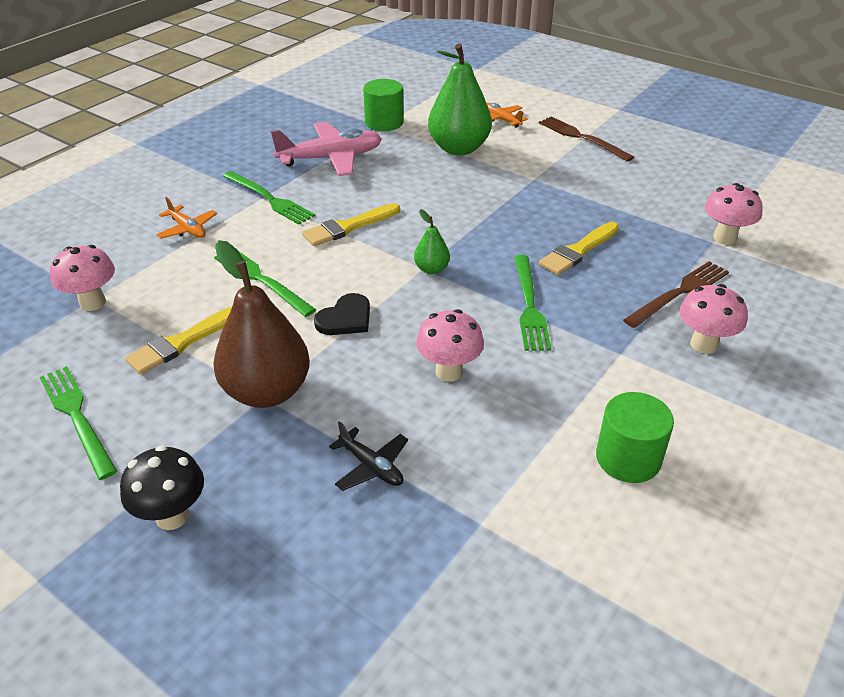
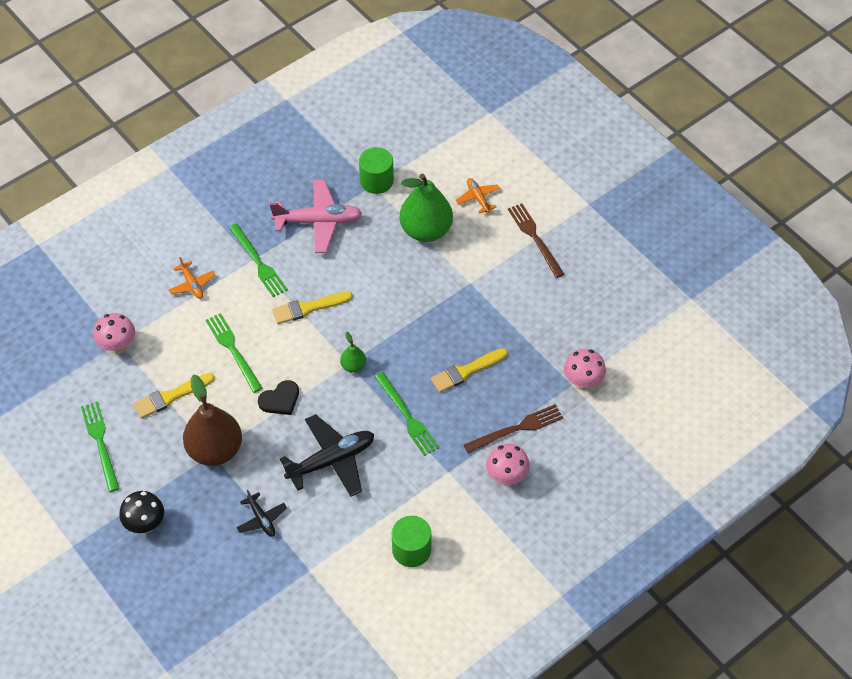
camera: 15 degrees right, 15 degrees up
(449, 372) = (331, 461): pink mushroom -> black plane
(529, 305) = (407, 416): green fork -> green fork turned 45 degrees counterclockwise

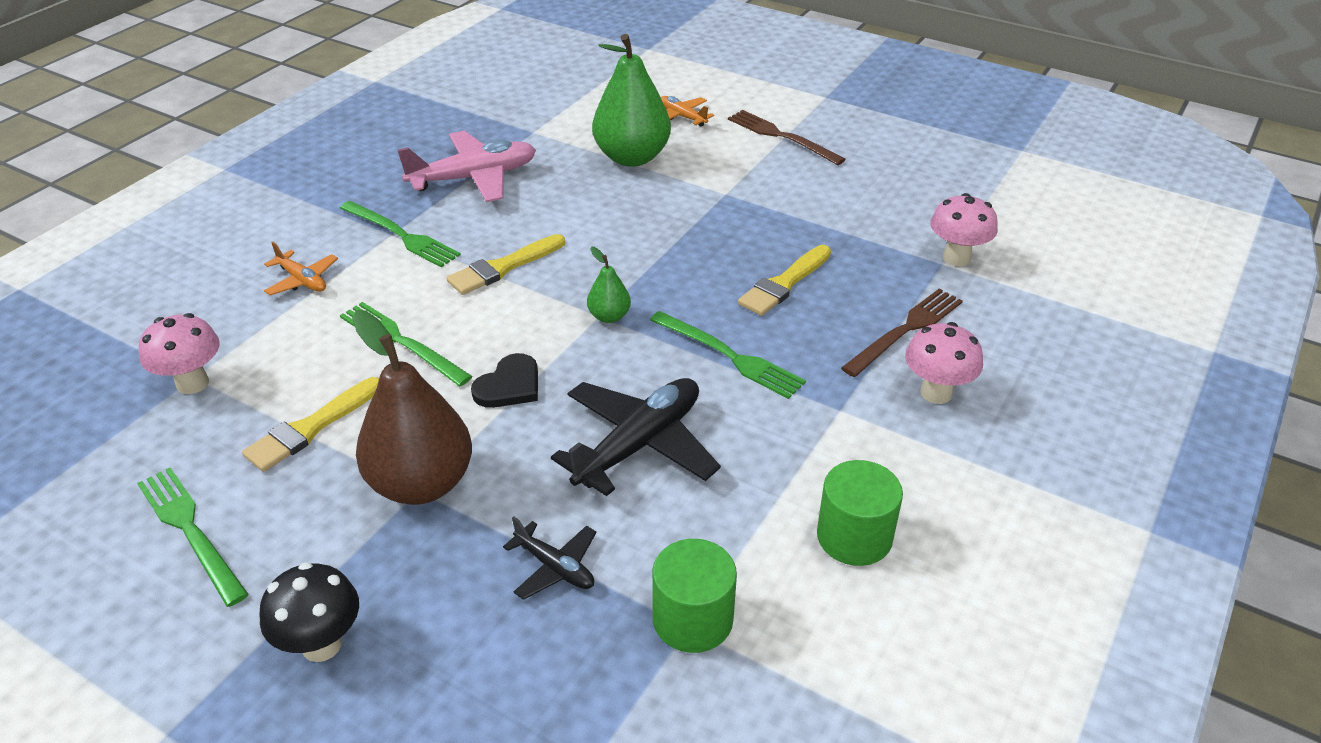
camera: 20 degrees left, 15 degrees down
(376, 181) = (536, 127): green cylinder -> green cylinder (692, 619)

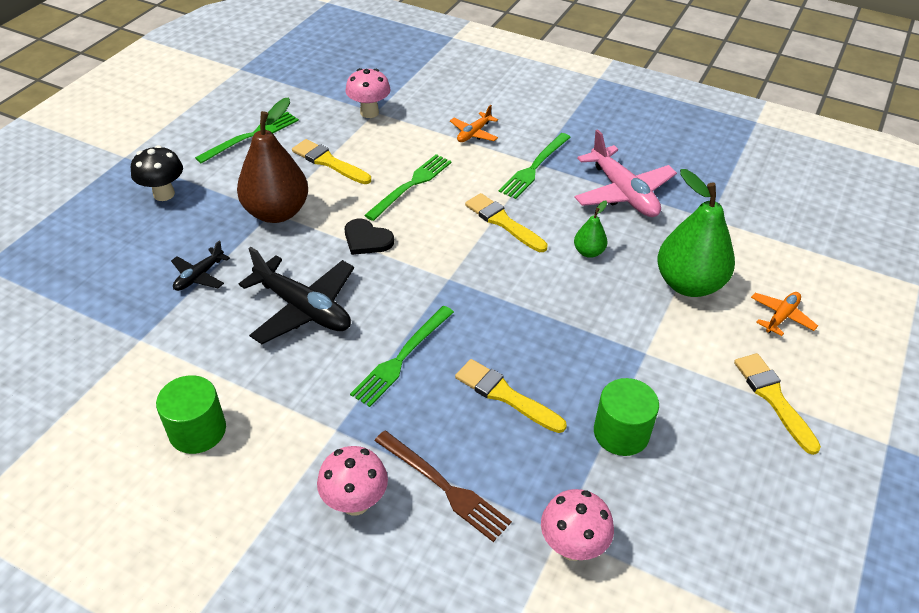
camera: 85 degrees right, 5 degrees up
(609, 316) = (447, 284): green pear -> green pear (588, 252)
(692, 619) = (144, 341): green cylinder -> green cylinder (621, 433)
(781, 136) = (774, 399): brown fork -> yellow brush

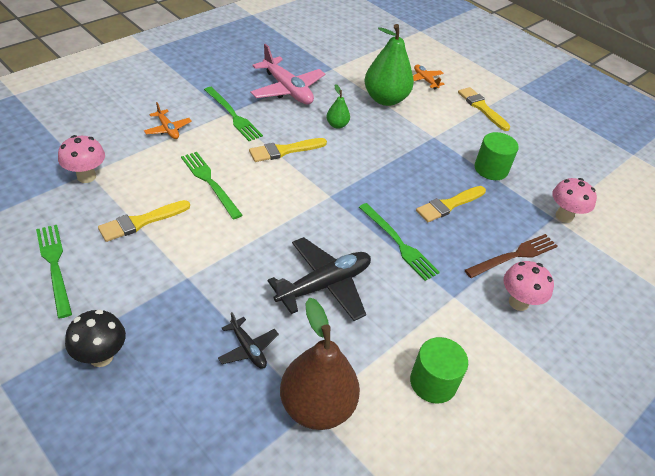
camera: 75 degrees left, 0 degrees up
(277, 212) = (190, 274): brown pear -> brown pear (317, 406)
(367, 239) = (262, 226): black heart -> none
(623, 193) = (287, 89): pink plane -> pink plane turned 60 degrees clockwise
(774, 399) = (482, 108): yellow brush -> yellow brush turned 60 degrees clockwise

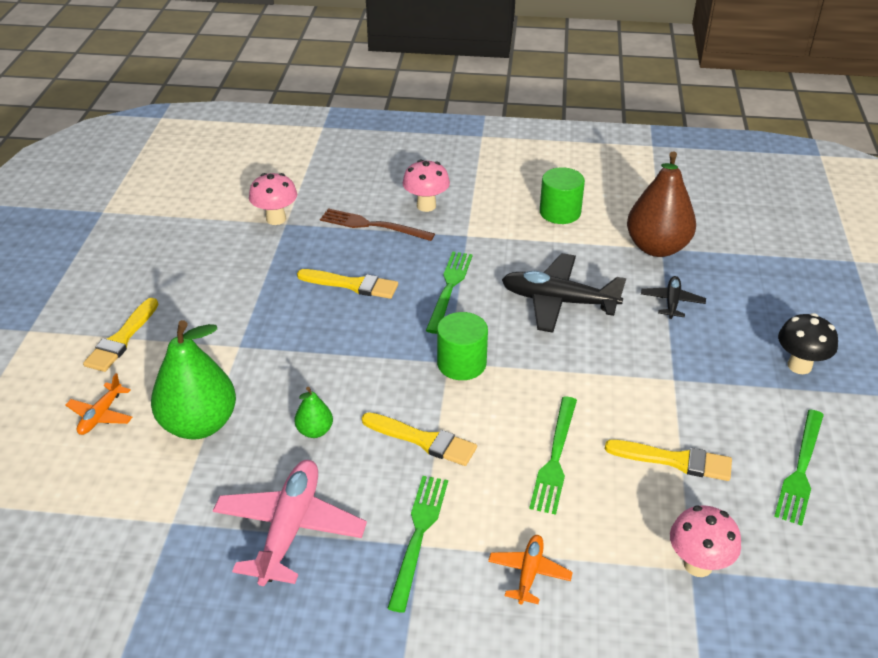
camera: 125 degrees left, 5 degrees down
(491, 169) = (253, 284): green cylinder -> green cylinder (461, 363)

